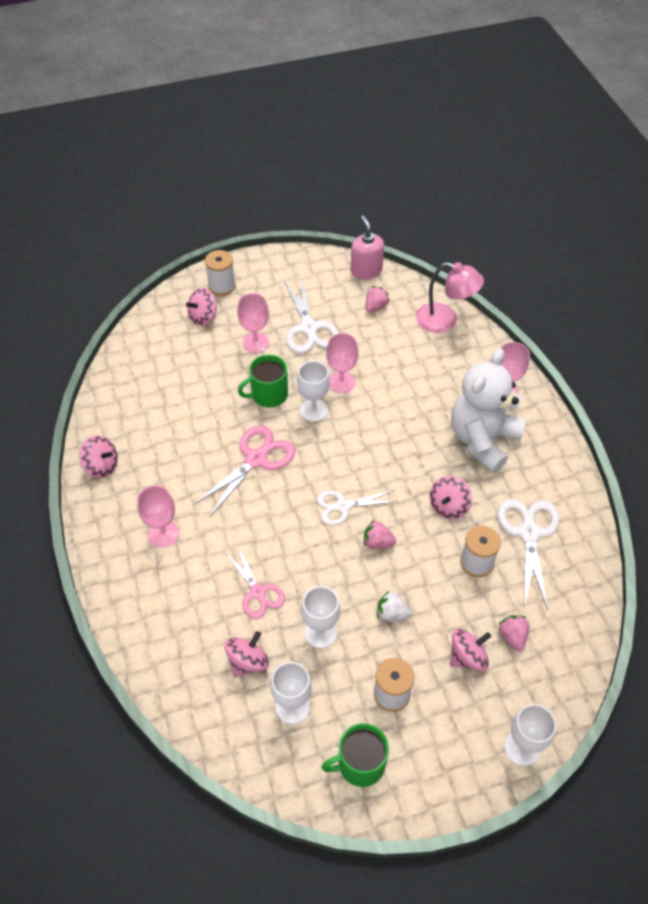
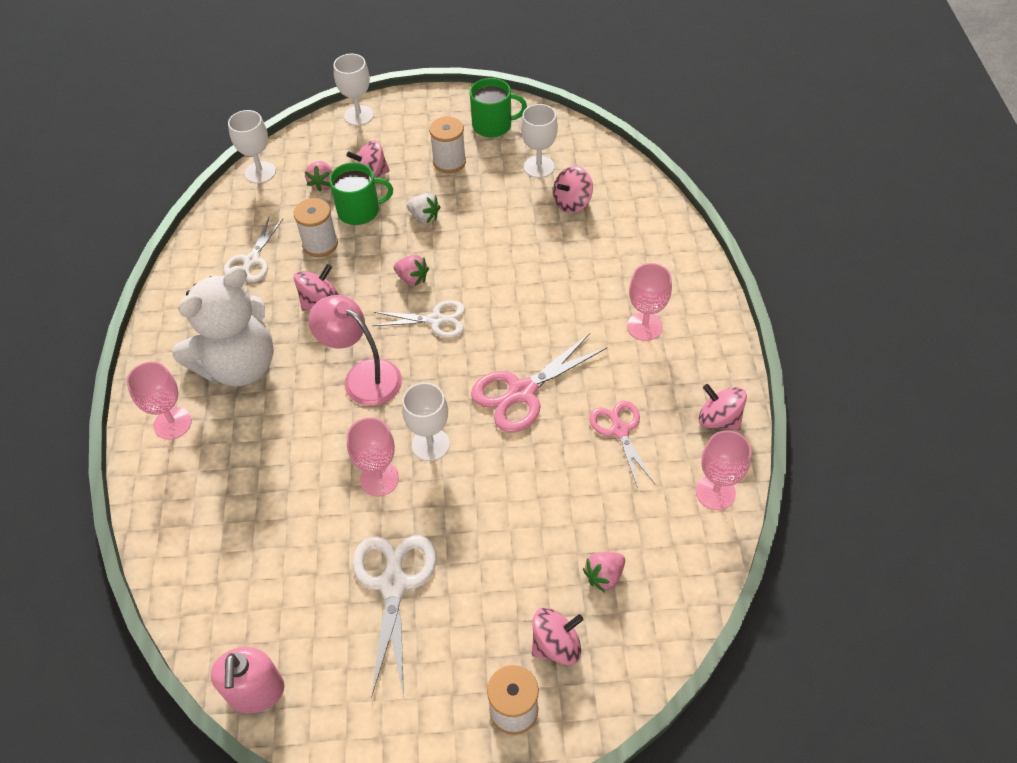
camera: 165 degrees left, 0 degrees up
(255, 343) = (483, 573): pink goblet -> pink goblet (715, 492)
(257, 592) = (551, 255): pink scissors -> pink scissors (620, 430)
(268, 394) = (485, 480): green mug -> green mug (360, 211)
(321, 632) = (497, 213): white goblet -> white goblet (260, 172)
(375, 306) = (275, 605): pink strawberry -> pink strawberry (604, 576)
(445, 321) = (185, 554): pink lamp -> pink lamp (363, 376)
(529, 533) = (252, 260): white scissors -> white scissors, size x0.66

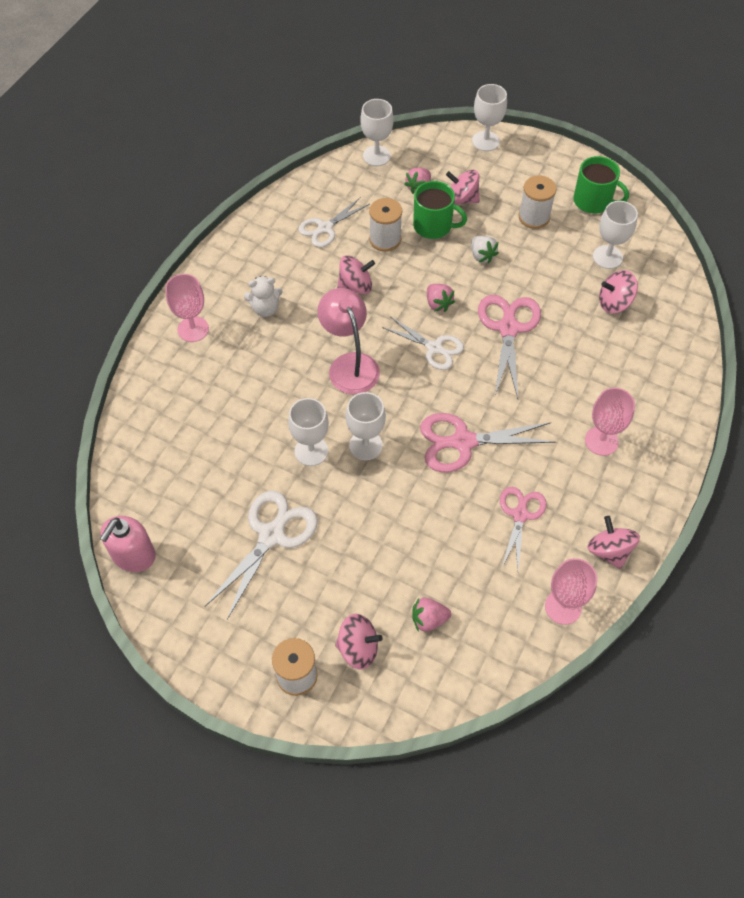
camera: 30 degrees right, 5 degrees up
(239, 365) = (265, 309): white teddy bear -> white teddy bear, size x0.44
(379, 479) = (311, 451): pink goblet -> white goblet
(493, 269) = (508, 329): none -> pink scissors

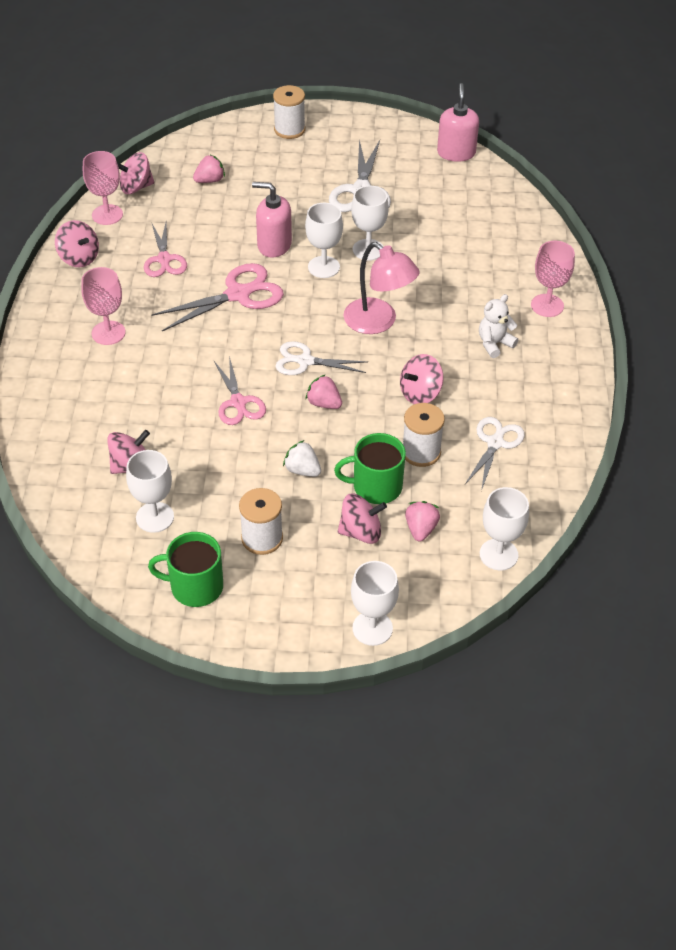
camera: 155 degrees right, 10 degrees down
(358, 648) = (254, 153): pink spinning top -> pink spinning top (136, 187)
(401, 492) = (274, 245): none -> pink soap dispenser
(508, 329) = (238, 402): pink scissors -> pink scissors, size x0.66

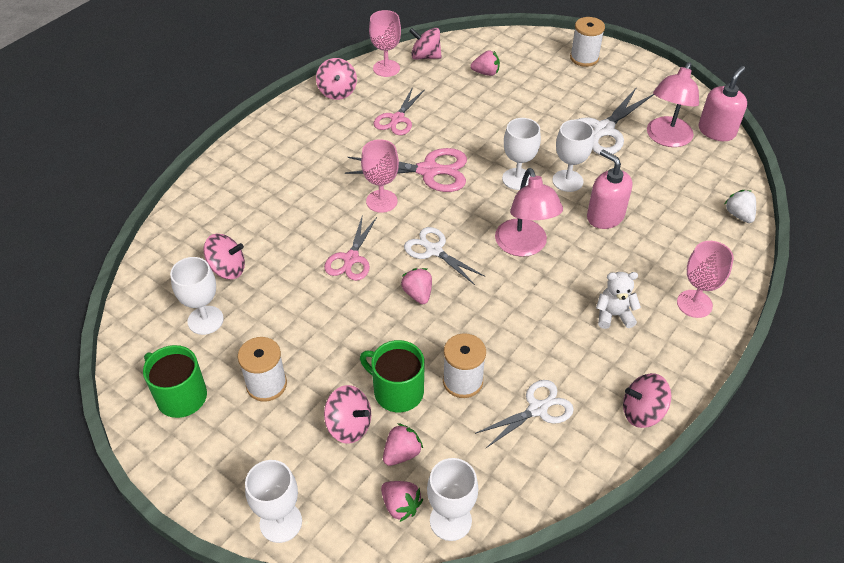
camera: 35 degrees right, 0 degrees up
(108, 333) = (306, 157): pink goblet -> pink goblet (381, 201)
(274, 245) = (492, 144): pink soap dispenser -> pink soap dispenser (605, 216)
(302, 470) = (350, 343): white strawberry -> white strawberry (739, 215)
(420, 177) = (666, 138): none -> pink lamp
(420, 393) = (507, 327): pink spinning top -> pink spinning top (642, 412)
(453, 565) = (400, 505): none -> pink strawberry

